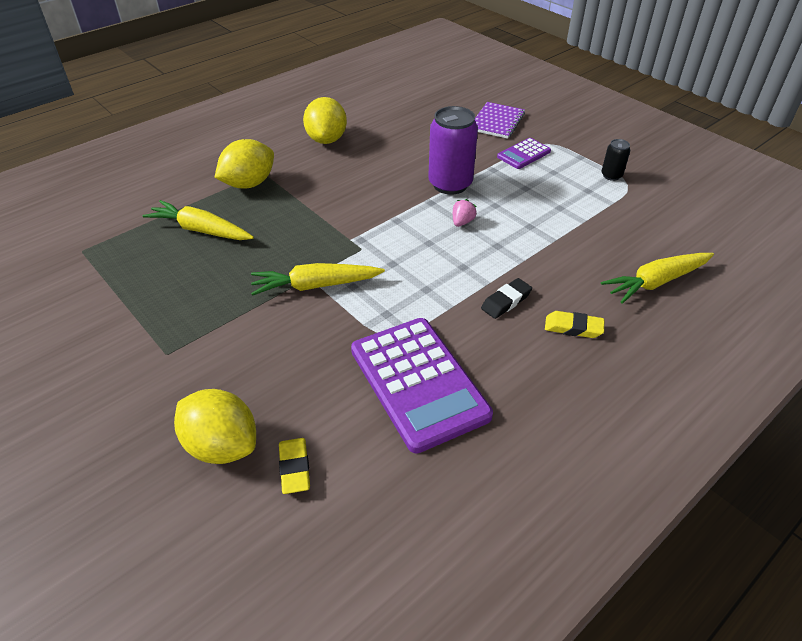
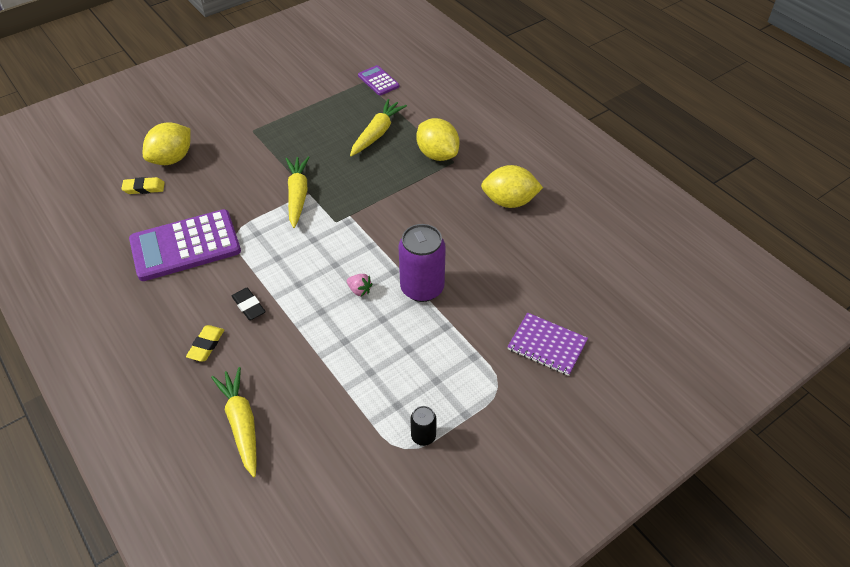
camera: 95 degrees right, 5 degrees up
(523, 154) = (474, 359): purple calculator -> purple calculator (378, 81)

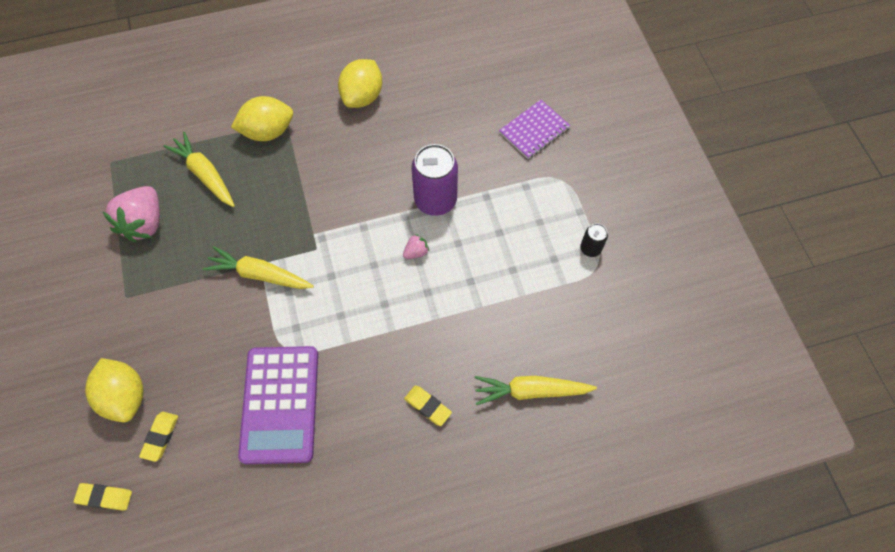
camera: 70 degrees left, 15 degrees up
(93, 176) = (105, 497): none -> yellow eraser
(249, 306) = (394, 356): black eraser -> none
(318, 117) = (144, 223): none -> pink strawberry
(378, 81) = (118, 148): purple calculator -> none

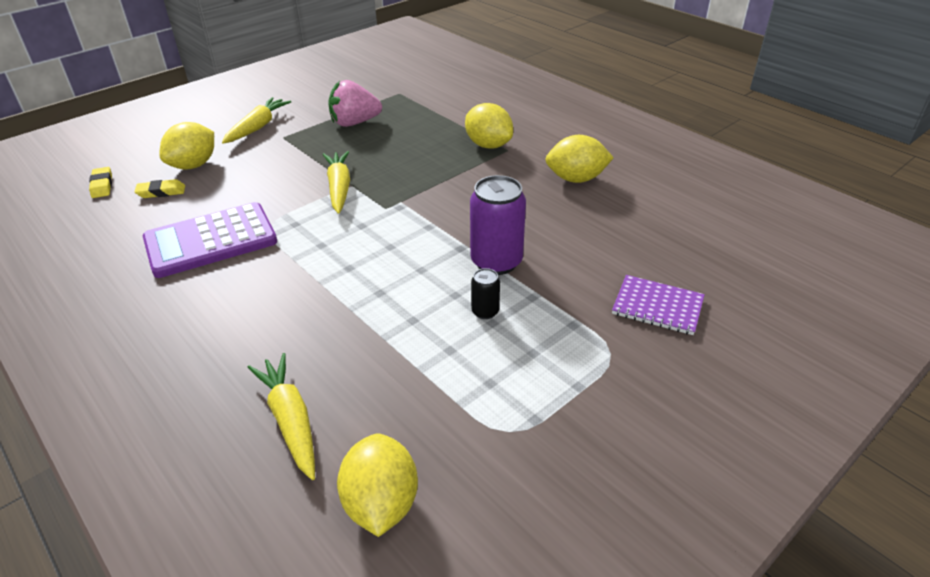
camera: 65 degrees right, 25 degrees down
(205, 174) = (420, 132): yellow carrot -> yellow carrot (258, 127)
(416, 252) = (423, 269): pink strawberry -> none
(427, 406) = (239, 337): yellow eraser -> none
(590, 248) = (530, 415): black can -> black can (485, 311)
(620, 357) = (381, 503): none -> yellow lemon

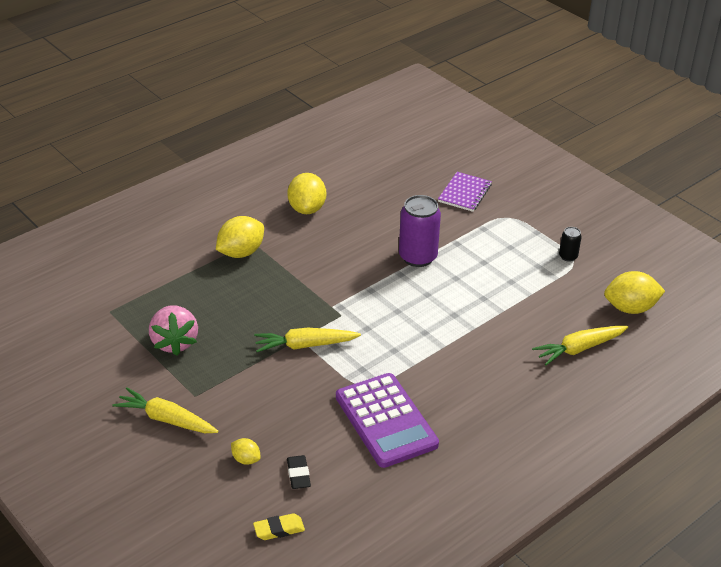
camera: 90 degrees left, 0 degrees up
(161, 192) = (298, 475): yellow eraser -> black eraser
(194, 165) = (246, 459): yellow lemon -> yellow lemon, size x0.52
(485, 311) = (473, 265): black can -> black can (568, 256)

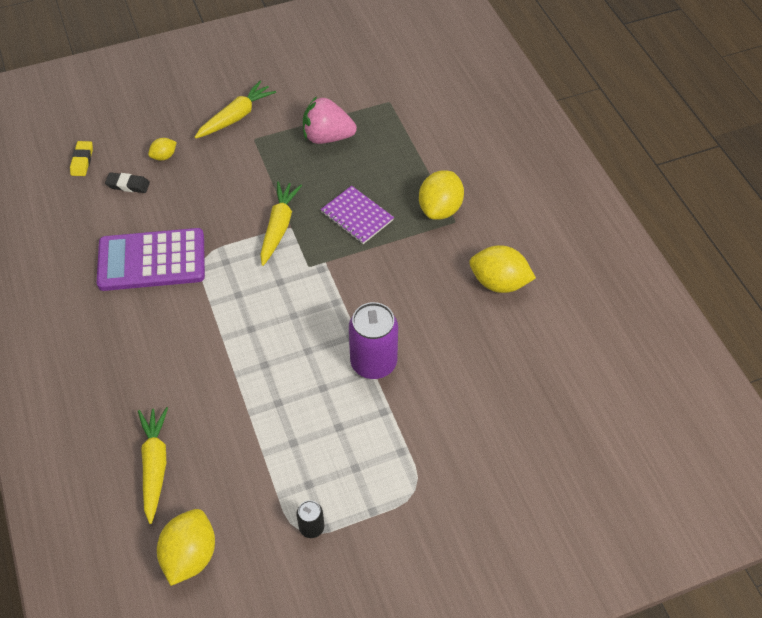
camera: 110 degrees right, 15 degrees up
(241, 252) = (440, 209): yellow lemon -> yellow lemon turned 45 degrees clockwise
(464, 193) = (481, 457): purple notebook -> purple notebook (357, 216)

